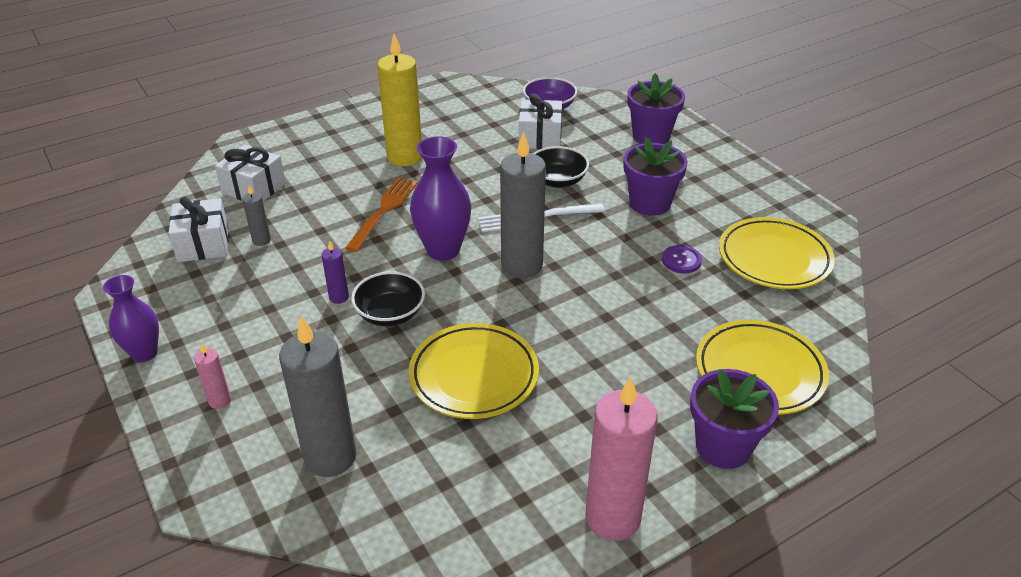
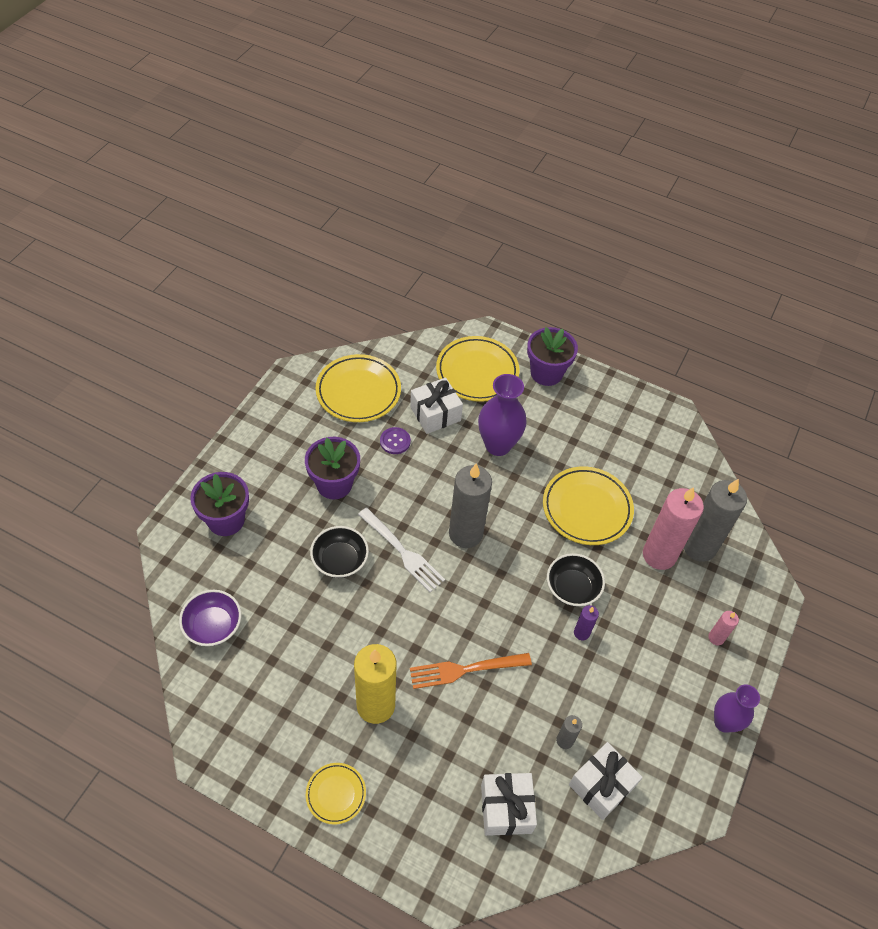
camera: 125 degrees left, 15 degrees up
(360, 121) = (336, 794): none -> yellow plate
(443, 250) = (483, 595): purple vase -> purple vase (498, 445)
(540, 137) = (276, 607): white gift -> white gift (435, 414)
(612, 518) = (627, 402): pink candle -> pink candle (659, 555)

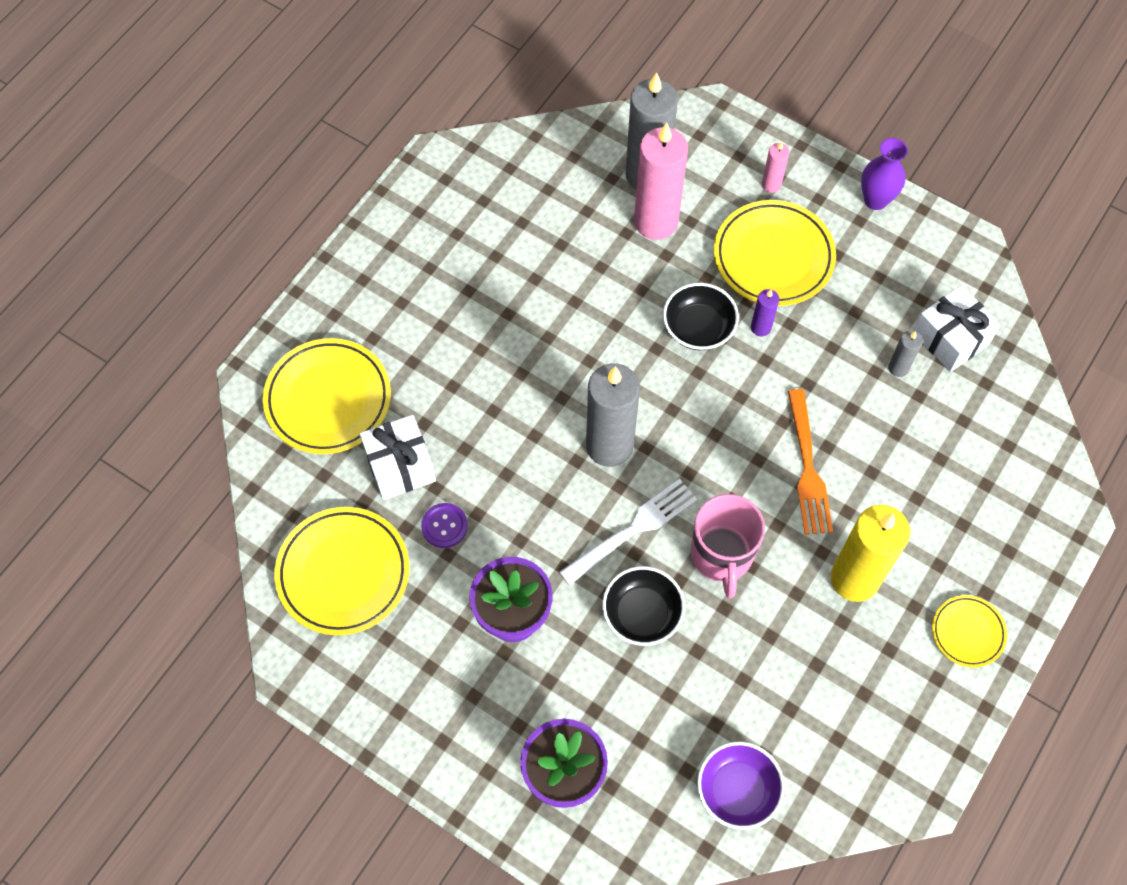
camera: 80 degrees left, 10 degrees up
(387, 610) = (722, 555): none -> pink mug
(498, 445) = (466, 387): purple vase -> none
(506, 808) = (979, 442): white gift -> none
(546, 373) = (343, 306): purple flower pot -> none
(586, 508) = (580, 292): yellow plate -> yellow plate (773, 257)

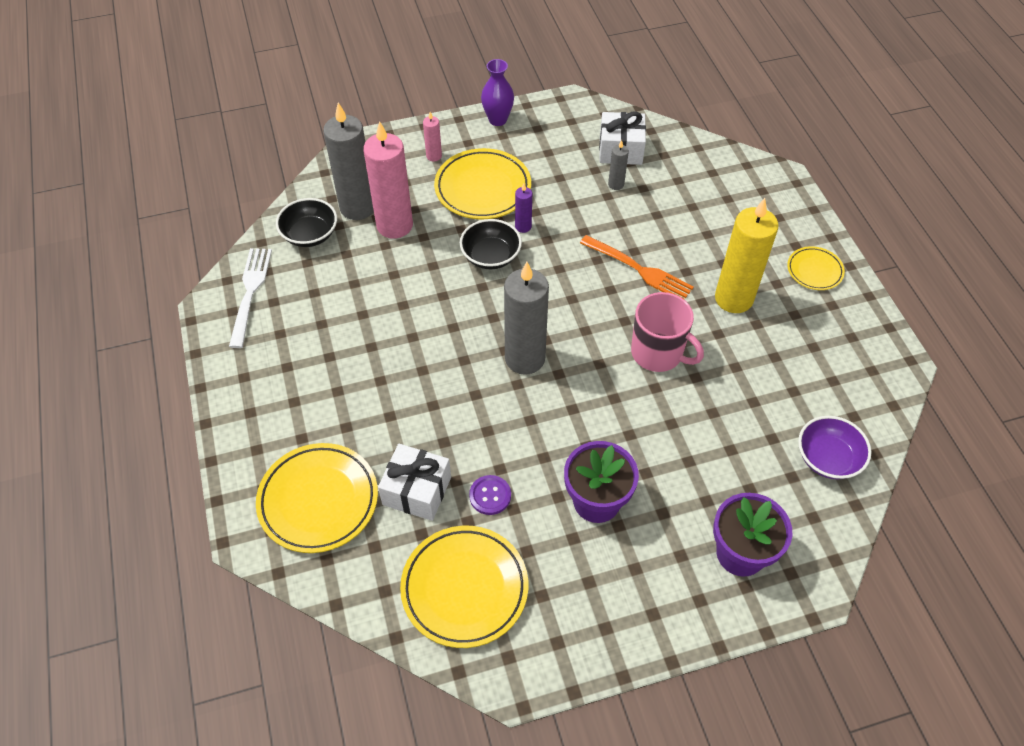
camera: 50 degrees left, 10 degrees down
(633, 530) = (596, 387): white fork -> white fork (250, 293)
(642, 613) = (660, 424): black bowl -> black bowl (310, 234)

